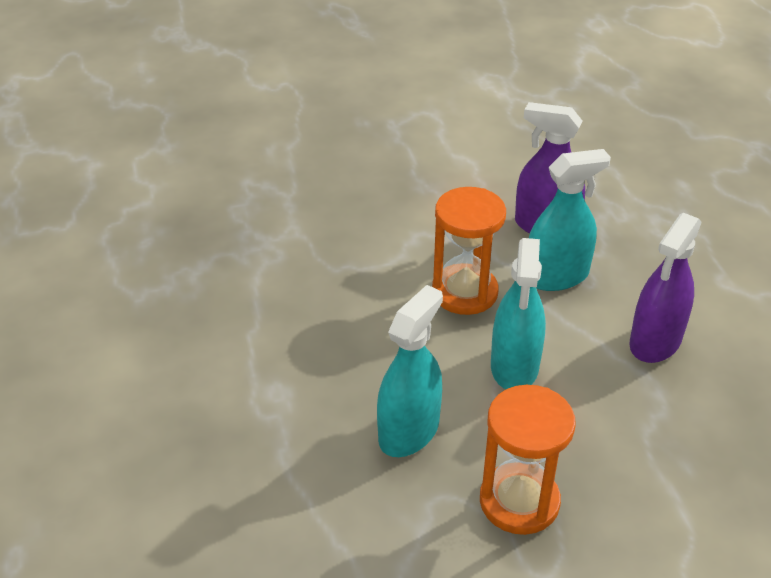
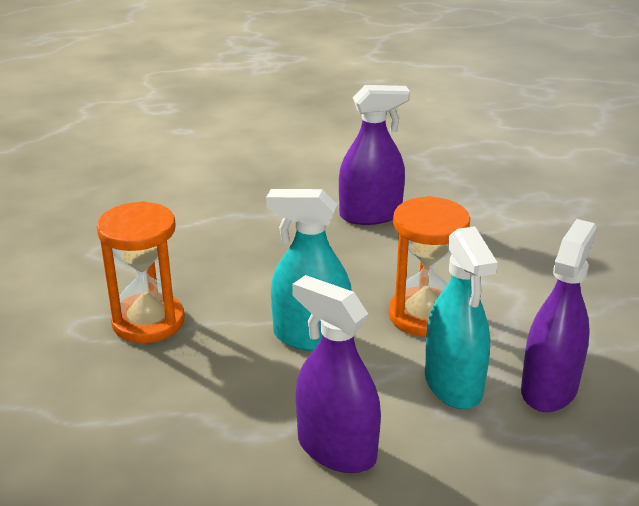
camera: 95 degrees right, 10 degrees down
(282, 333) = (370, 215): none -> purple spray bottle
(409, 431) = (243, 271): turquoise spray bottle -> none

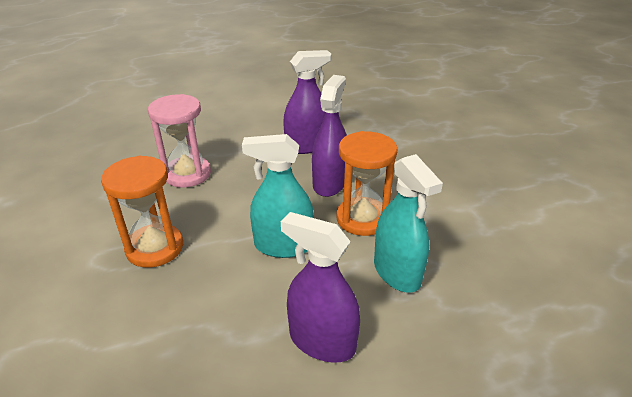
camera: 10 degrees left, 5 degrees up
(201, 236) = (187, 174): none -> pink hourglass
(549, 388) = (466, 266): purple spray bottle -> purple spray bottle (329, 183)

